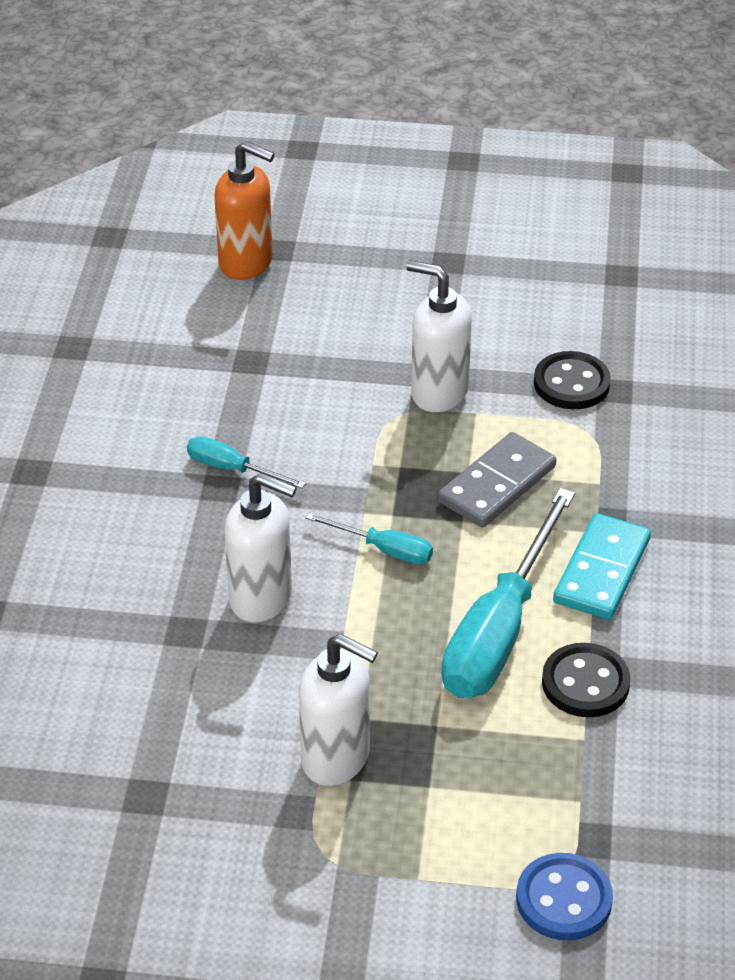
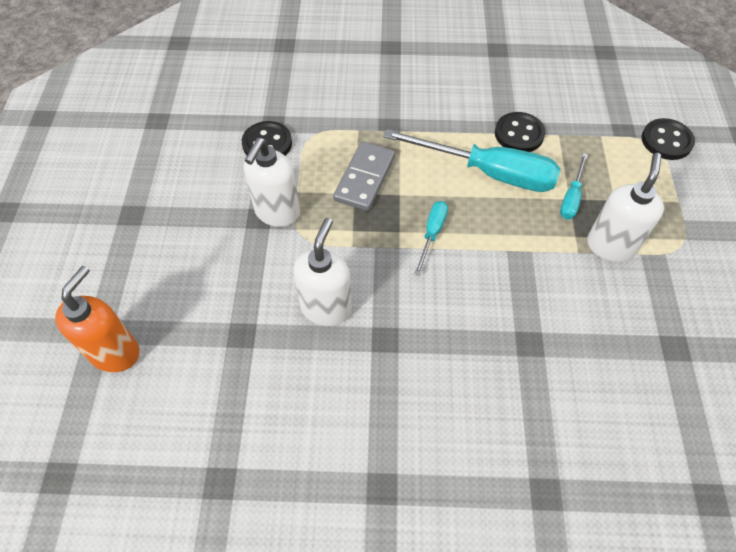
camera: 95 degrees left, 15 degrees up
(232, 469) = (365, 333): turquoise screwdriver -> turquoise screwdriver (571, 197)
(261, 598) = (490, 299): white soap dispenser -> white soap dispenser (326, 308)
(497, 484) = (364, 178): grey domino -> grey domino turned 75 degrees clockwise
(564, 899) = (666, 141): blue button -> black button
(601, 570) = (431, 128): turquoise domino -> none

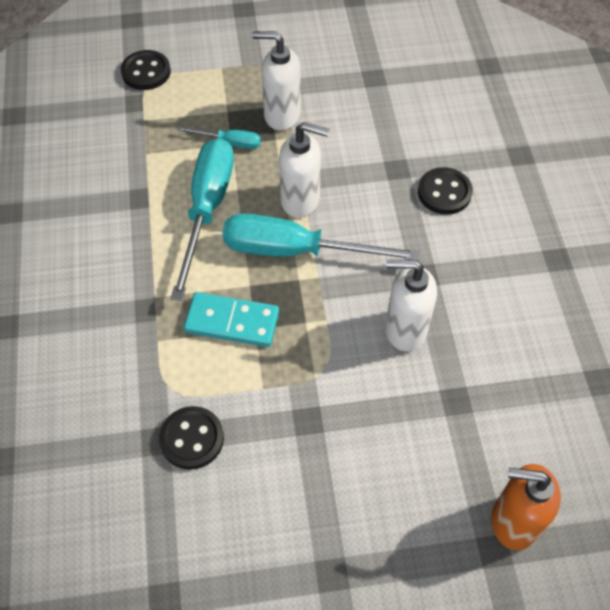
camera: 100 degrees left, 0 degrees up
(277, 213) = (297, 402): white soap dispenser -> white soap dispenser (301, 200)
(364, 178) = (232, 322): grey domino -> turquoise domino
(432, 234) = (296, 250): turquoise screwdriver -> turquoise screwdriver, size x2.10
(519, 134) = (149, 186): black button -> black button (444, 192)

